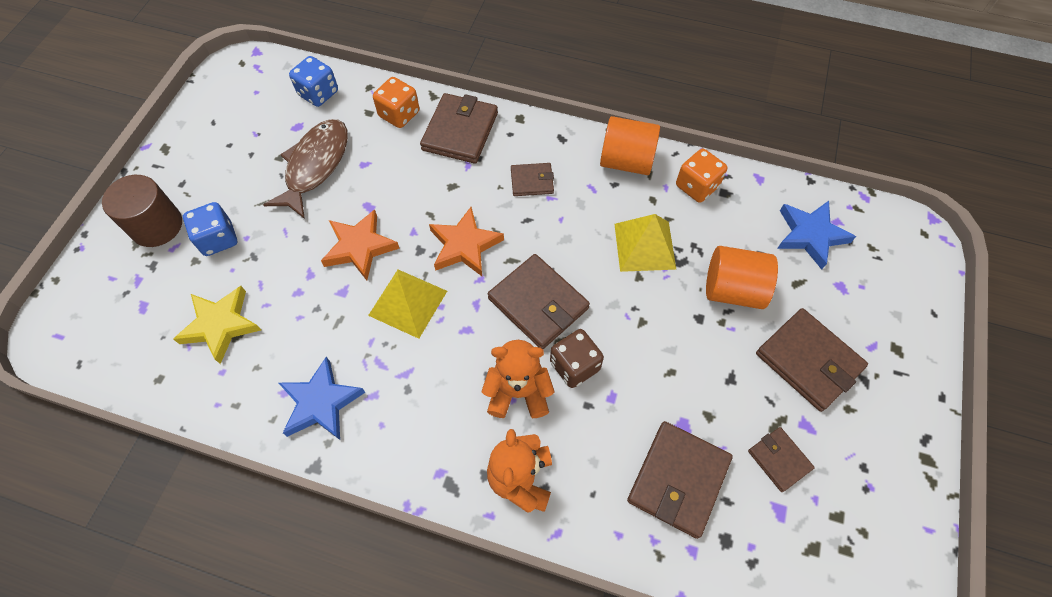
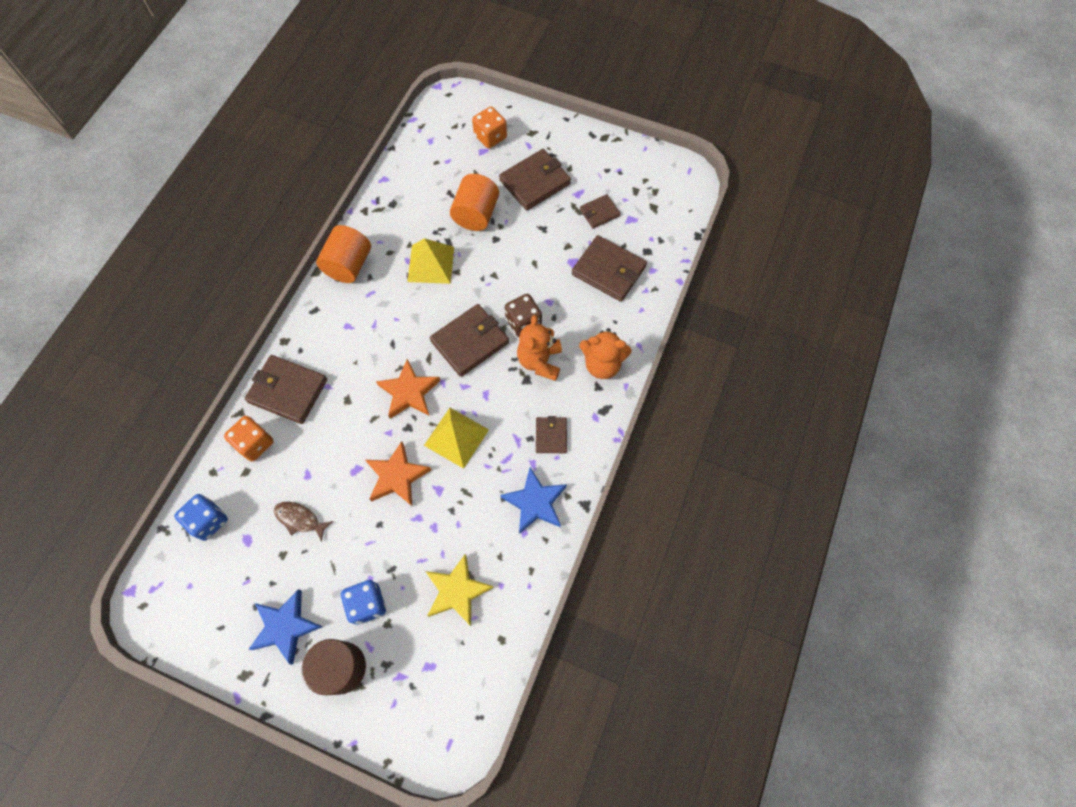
camera: 85 degrees left, 5 degrees up
(315, 166) = (300, 519): brown fish -> brown fish, size x0.54
(532, 181) = (355, 337): brown wallet -> brown wallet (551, 436)
(697, 186) = (383, 221): orange dice -> orange dice (490, 137)
(810, 235) = (439, 159): blue star -> blue star (286, 626)

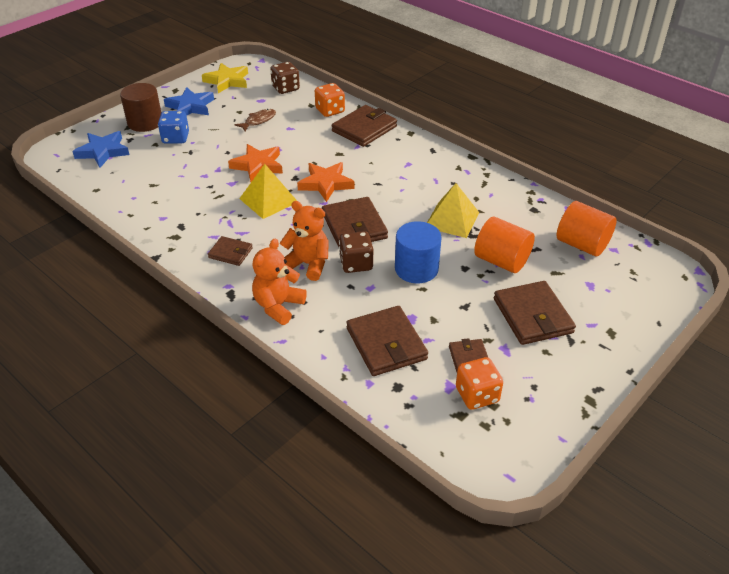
camera: 110 degrees right, 25 degrees down
(208, 521) = (285, 88): blue dice -> brown dice
(349, 265) = (471, 173): orange cylinder -> orange cylinder (582, 244)
(457, 591) = (148, 177): yellow star -> yellow star (227, 81)
(490, 137) = (610, 295): orange dice -> orange dice (477, 395)
(511, 274) = (416, 269): none -> blue cylinder
(535, 502) = (180, 229): blue star -> blue star (103, 152)
(608, 270) = (386, 344): brown wallet -> brown wallet turned 75 degrees counterclockwise

